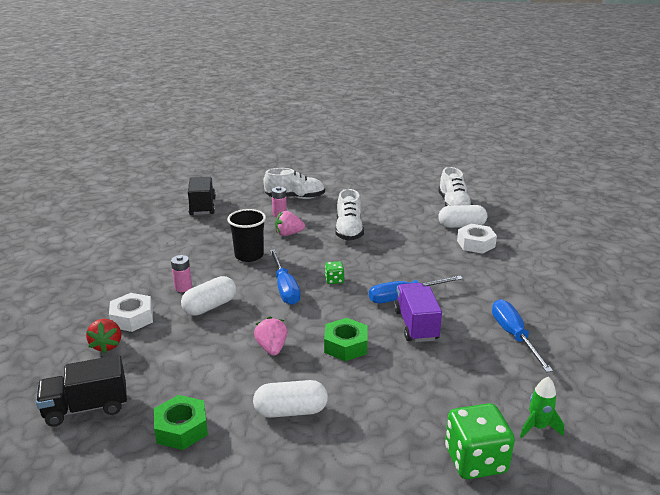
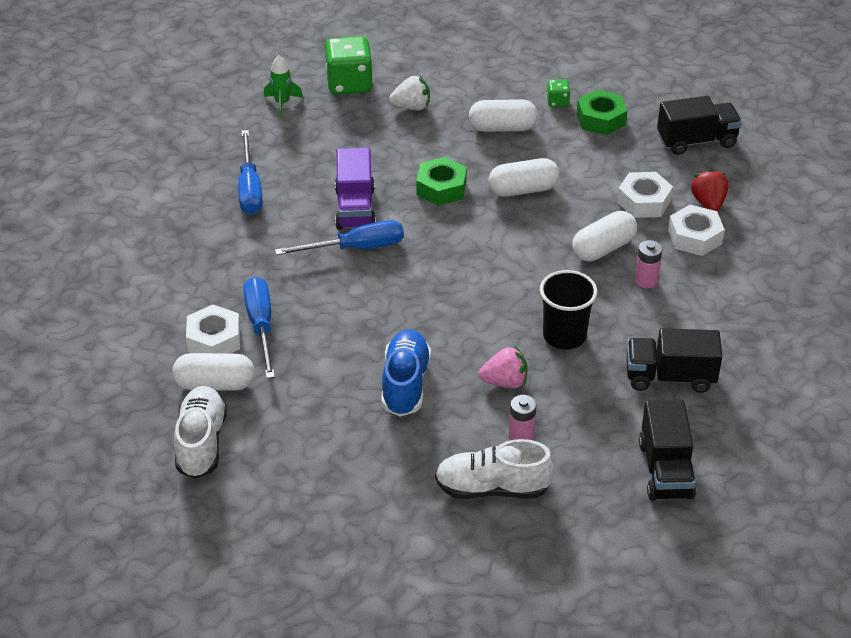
camera: 175 degrees left, 15 degrees up
(165, 344) = (644, 201): none -> white nut
(186, 240) = (670, 377): none -> black truck
(272, 348) = (523, 190): pink strawberry -> white capsule
(285, 288) = (509, 271): blue screwdriver -> blue screwdriver (261, 326)
(334, 280) = (442, 281): green dice -> green dice (557, 102)
(349, 230) = (405, 384): white shoe -> blue shoe
(393, 432) = (412, 107): none -> white strawberry

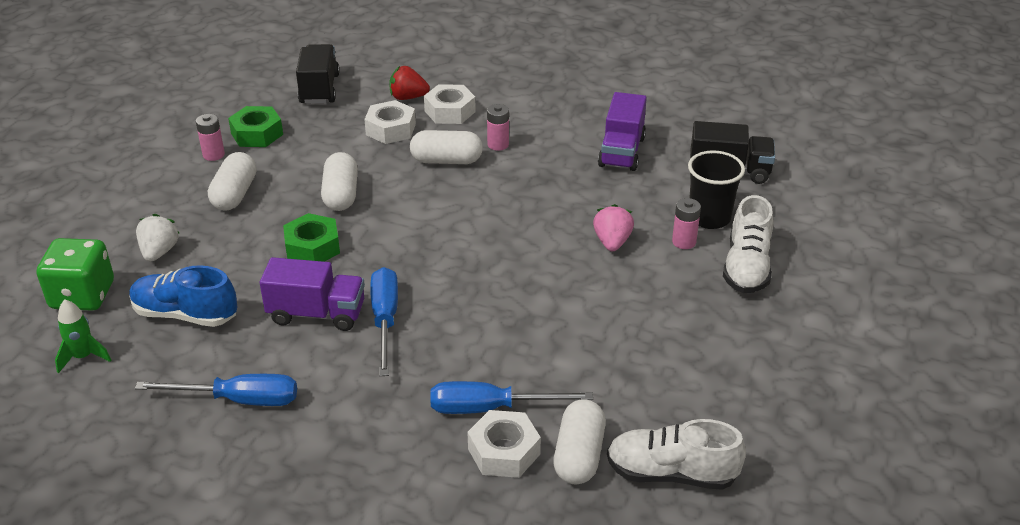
camera: 80 degrees left, 5 degrees down
(405, 384) = (604, 306): blue shoe -> blue shoe (185, 314)
(557, 102) = (213, 155): green dice -> pink battery
(564, 336) = (558, 199): black cup -> black cup (709, 218)
(603, 248) = (446, 160): white capsule -> white capsule turned 60 degrees counterclockwise
(670, 377) = (622, 152): black truck -> purple truck

